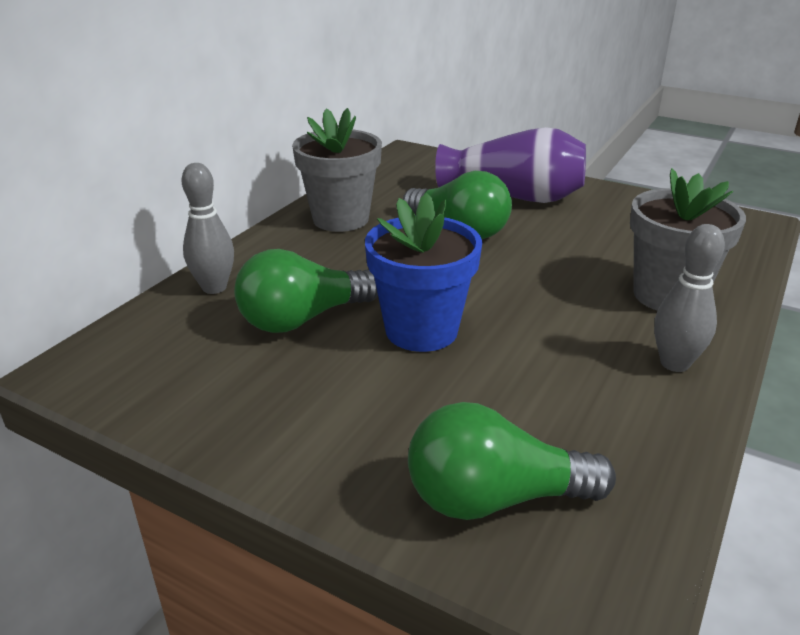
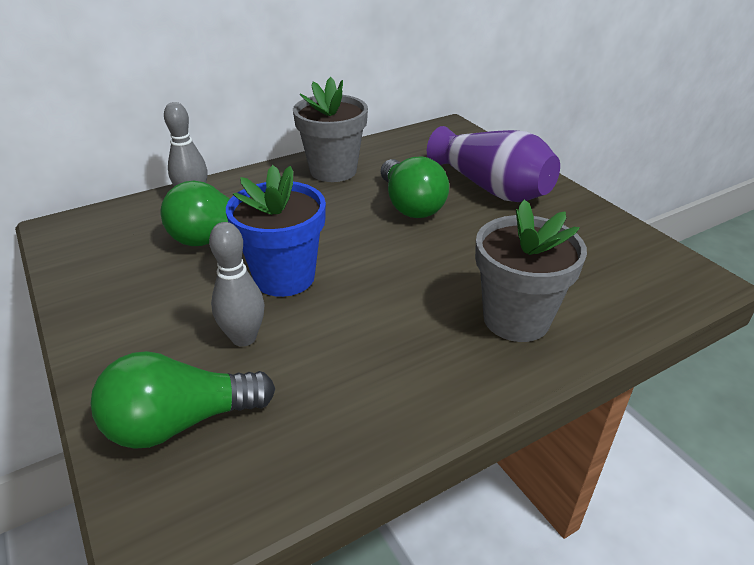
camera: 30 degrees right, 5 degrees up
(494, 498) = (180, 422): green light bulb -> green light bulb turned 45 degrees counterclockwise
(674, 363) = (444, 380): grey bowling pin -> grey bowling pin (244, 338)

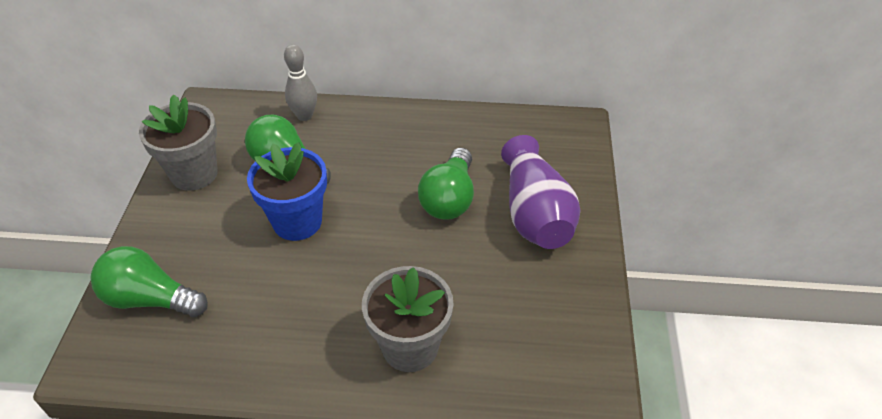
camera: 35 degrees right, 10 degrees up
(244, 338) = (231, 258): grey bowling pin -> none
(333, 170) = (427, 132): grey flower pot -> grey flower pot (194, 174)

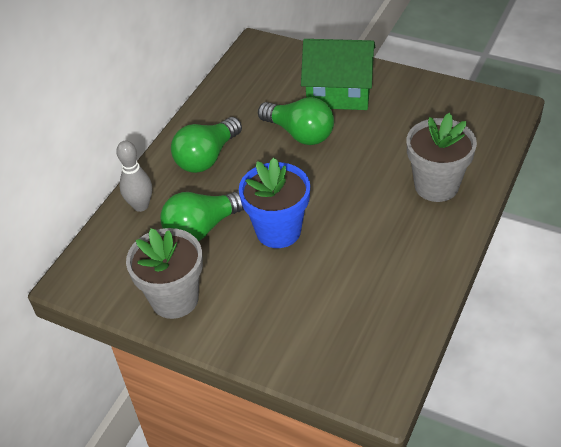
camera: 65 degrees left, 0 degrees up
(150, 299) = (323, 344): green light bulb -> green light bulb (207, 157)
(535, 213) = (339, 92): purple vase -> green house

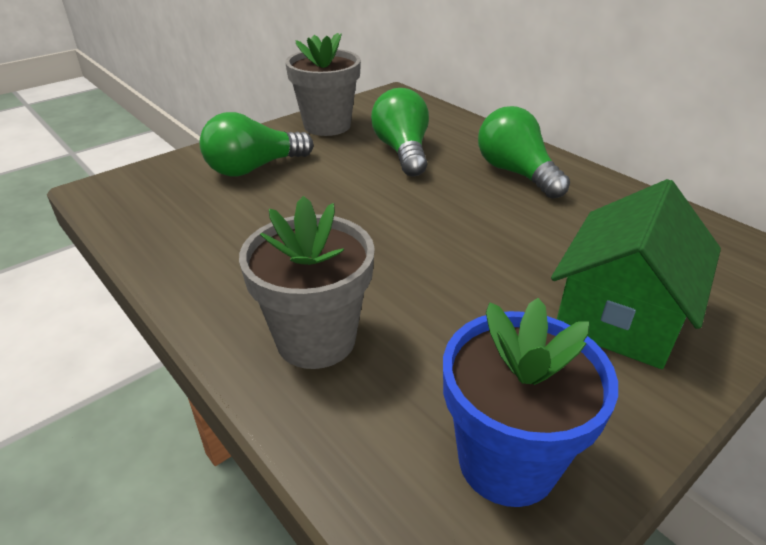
camera: 110 degrees right, 10 degrees down
(141, 206) = (462, 129): grey bowling pin -> none
(278, 231) = (357, 189): blue flower pot -> blue flower pot (507, 461)
(300, 133) = (526, 246): green light bulb -> green light bulb (254, 168)

